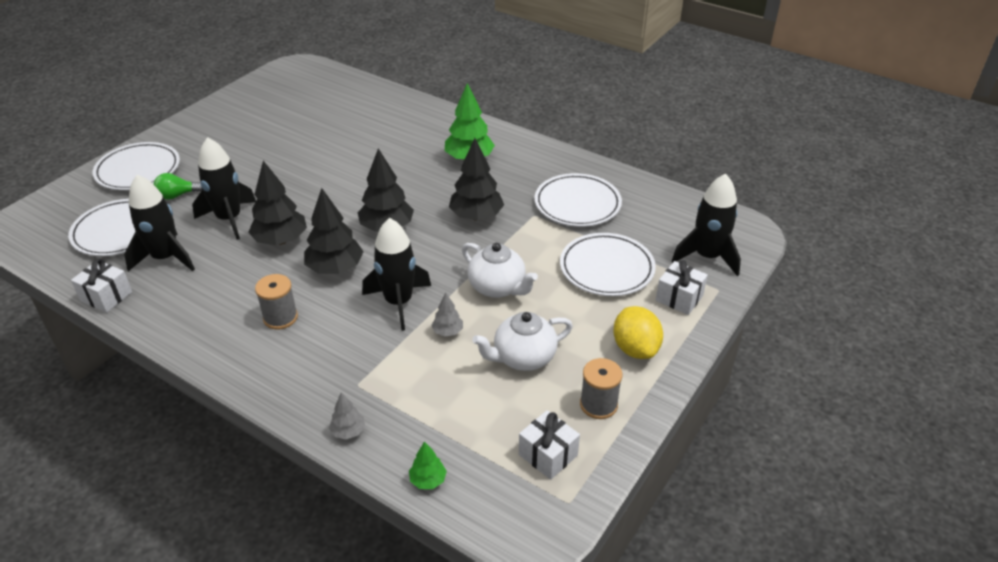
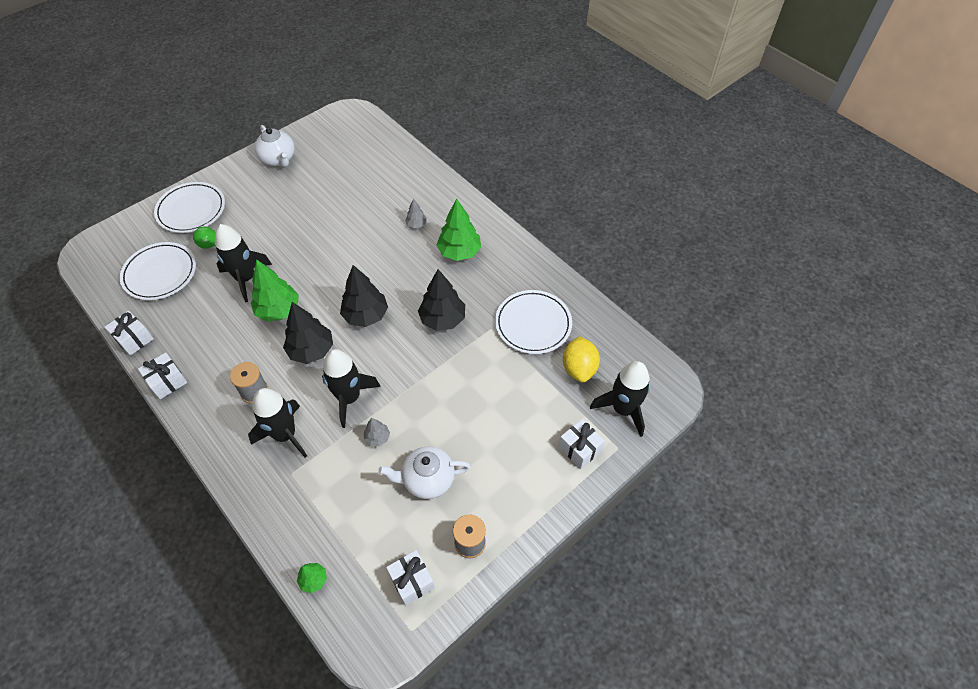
camera: 15 degrees right, 15 degrees up
(165, 328) = (167, 381): none -> white gift
(166, 258) = (187, 309): black rocket -> black rocket (285, 435)
(281, 240) = (278, 310): black tree -> green tree
(348, 431) = (270, 517): grey tree -> grey tree (416, 224)
(498, 287) = (433, 401): white teapot -> white teapot (278, 159)
(606, 268) = (531, 402): white plate -> none
(635, 348) = (521, 493): yellow lemon -> yellow lemon (579, 368)

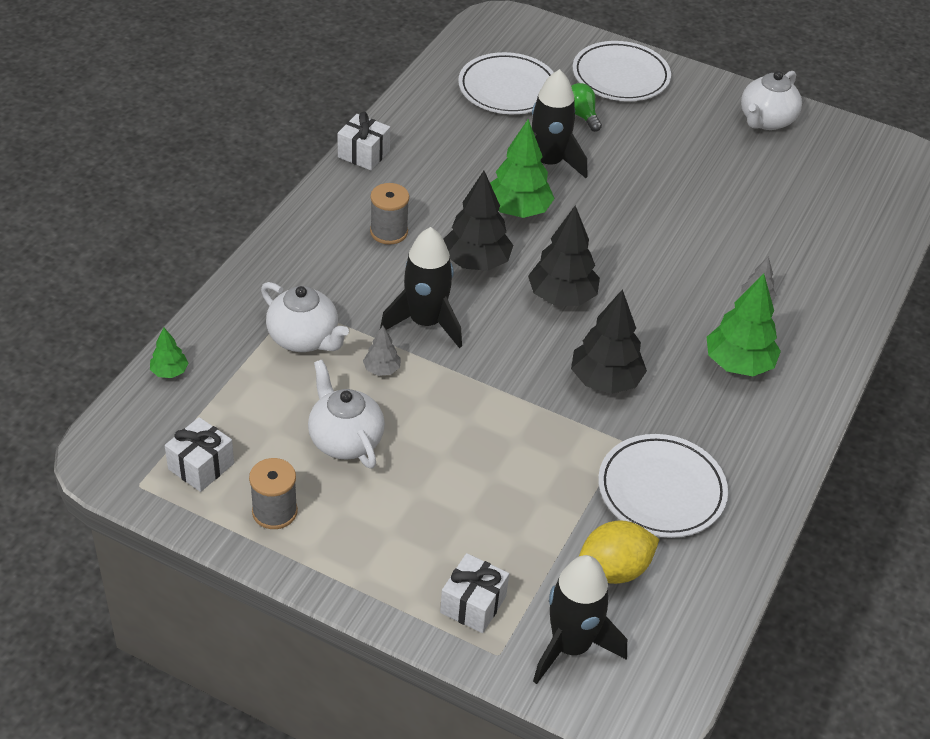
camera: 65 degrees right, 10 degrees down
(134, 339) = (405, 105): white gift -> none
(285, 435) = (343, 280): black rocket -> none
(326, 477) = (304, 338): none -> white teapot

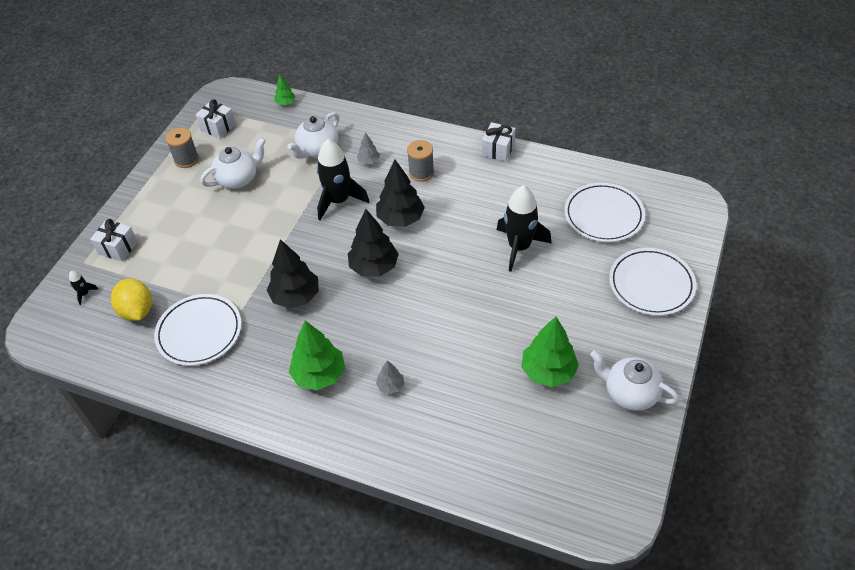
camera: 90 degrees right, 5 degrees up
(381, 369) = (295, 186): grey tree -> grey tree (369, 161)
(518, 210) = (460, 235): green tree -> green tree (548, 371)
(570, 646) = (84, 294): black rocket -> black rocket, size x0.42
(581, 115) = (587, 262): green light bulb -> none

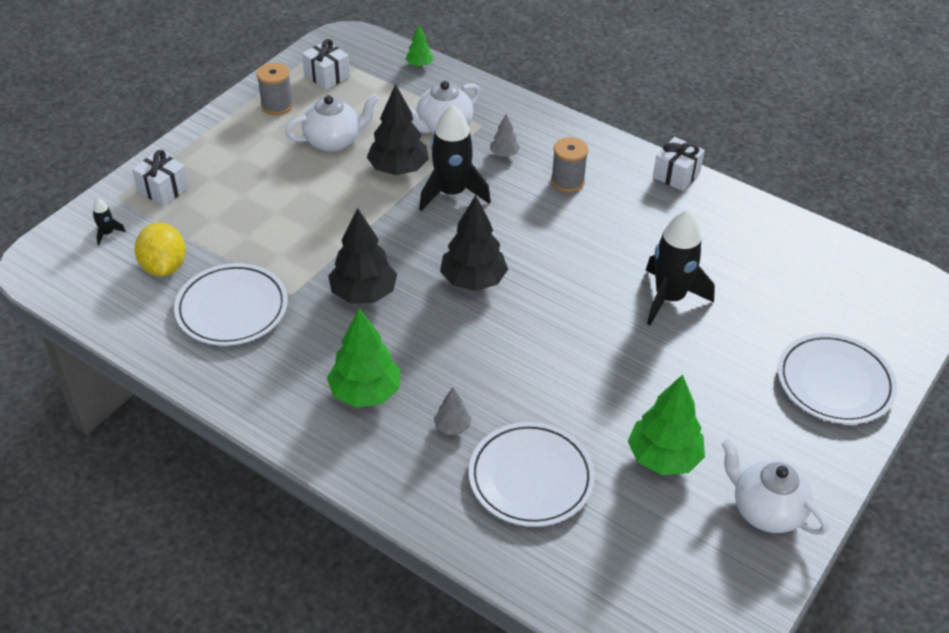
camera: 10 degrees right, 5 degrees down
(400, 219) = (524, 231): black tree -> black tree (398, 169)
(603, 215) = (794, 284): white plate -> white plate (531, 478)

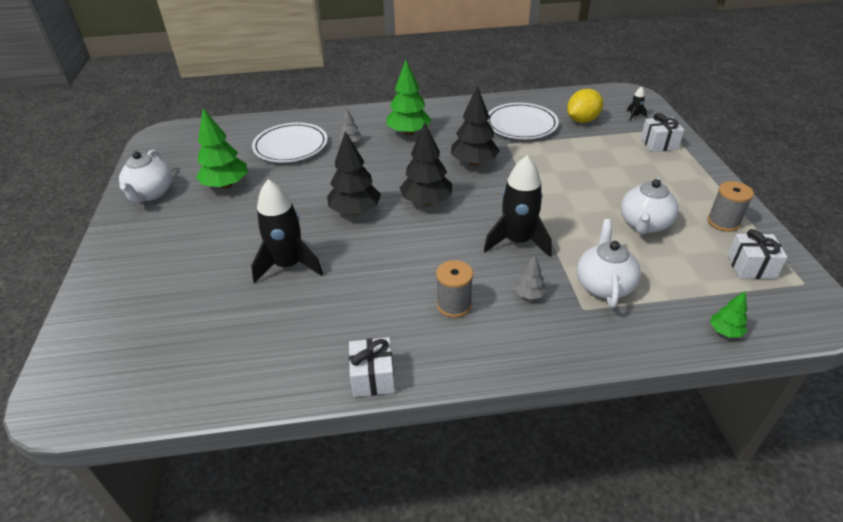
camera: 140 degrees right, 5 degrees down
(164, 267) = (582, 120): yellow lemon -> yellow lemon turned 75 degrees counterclockwise
(398, 169) = (574, 234): black tree -> black tree (355, 211)
(766, 510) = (151, 193): white teapot -> white teapot turned 90 degrees clockwise
(834, 382) = (128, 279): white plate -> none

